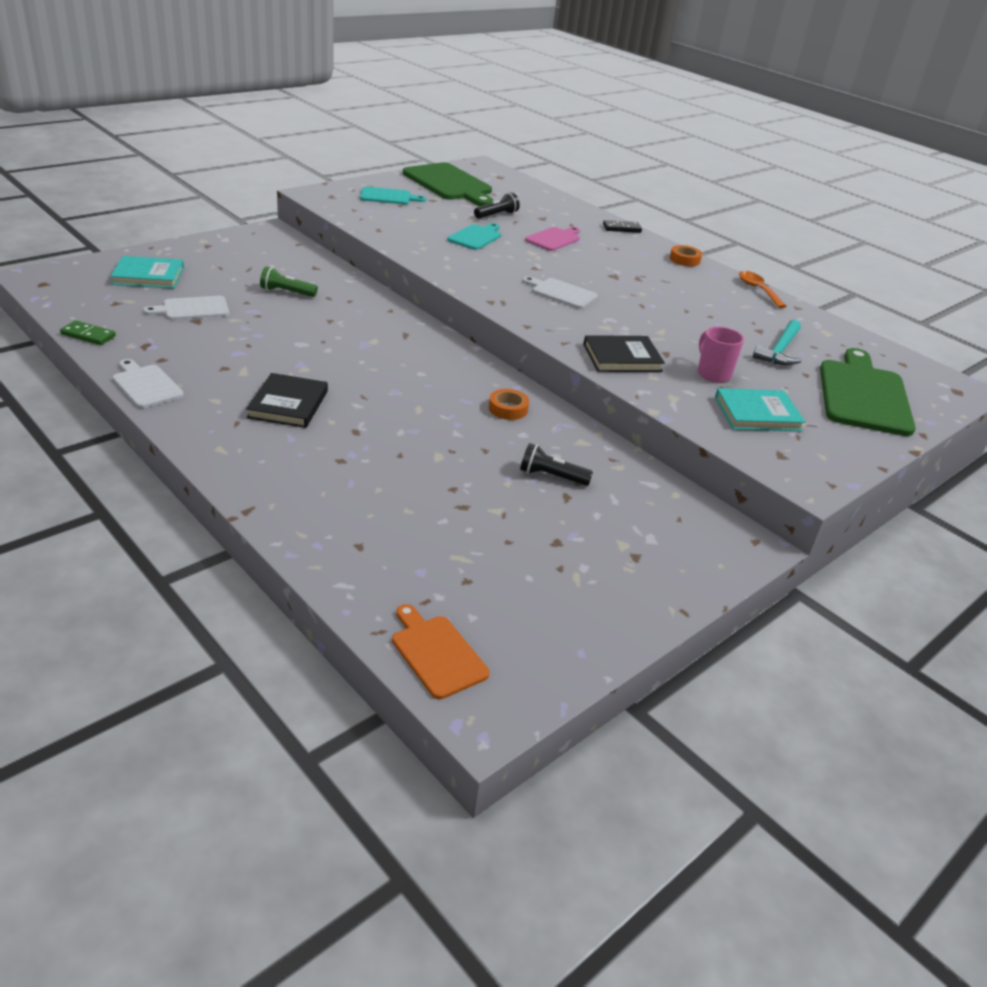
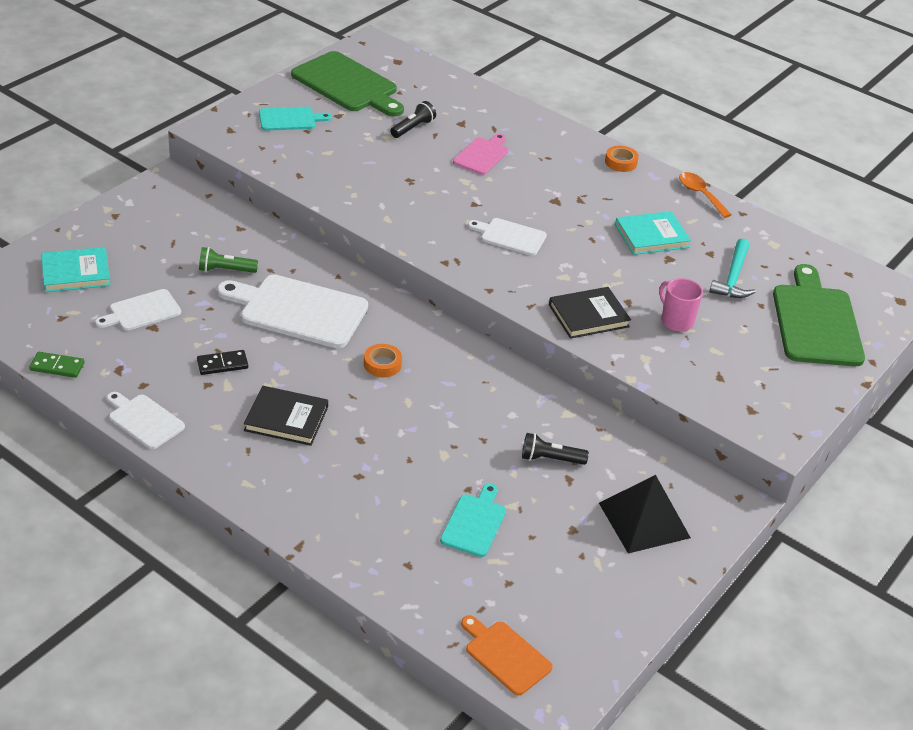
camera: 10 degrees left, 5 degrees up
(288, 404) = (286, 419): black book -> black book turned 75 degrees counterclockwise
(341, 328) = (298, 311): none -> white cutting board
(476, 237) = (402, 167): turquoise cutting board -> turquoise cutting board (474, 523)
(508, 409) = (490, 386): orange tape -> orange tape (382, 364)
(622, 228) = (547, 124): black domino -> black domino (222, 364)
(641, 546) = (644, 520): none -> black pyramid
(757, 414) = (724, 364): turquoise book -> turquoise book (651, 236)

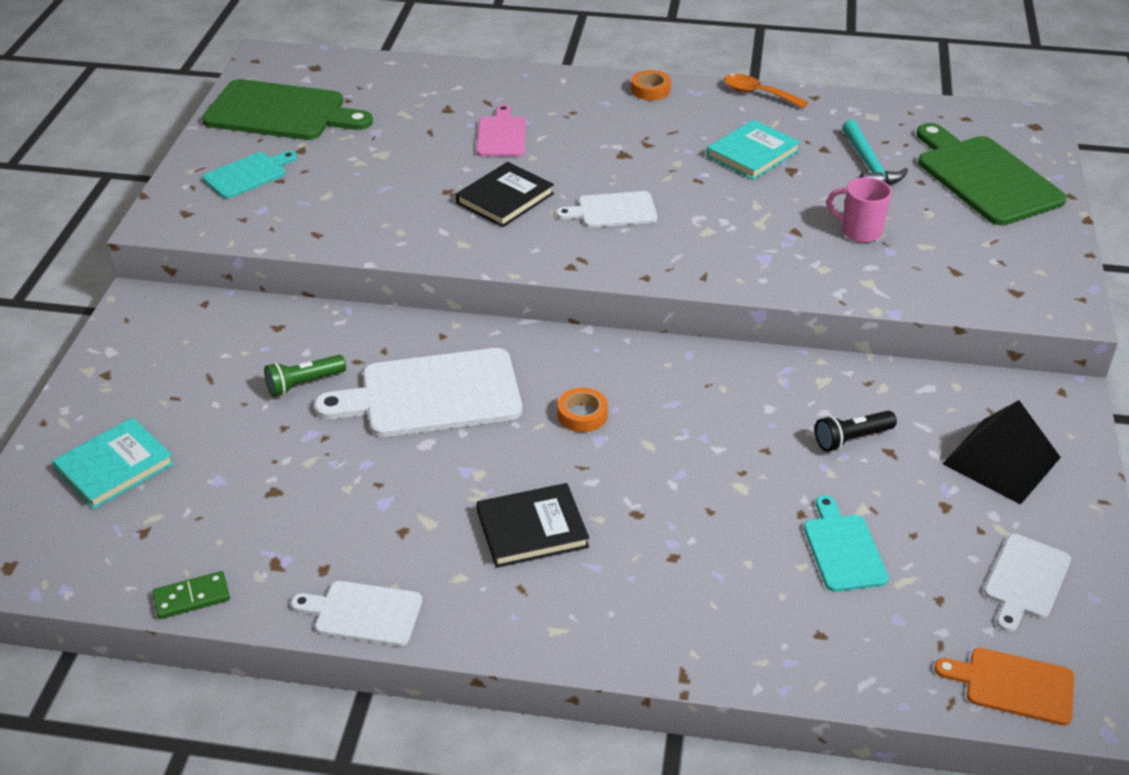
camera: 25 degrees left, 0 degrees up
(142, 311) = (243, 478): white cutting board -> white cutting board (1026, 580)
(222, 364) = (399, 499): black domino -> none
(413, 128) = (399, 133): black flashlight -> none
(588, 316) = (771, 262): black book -> black book (505, 198)

